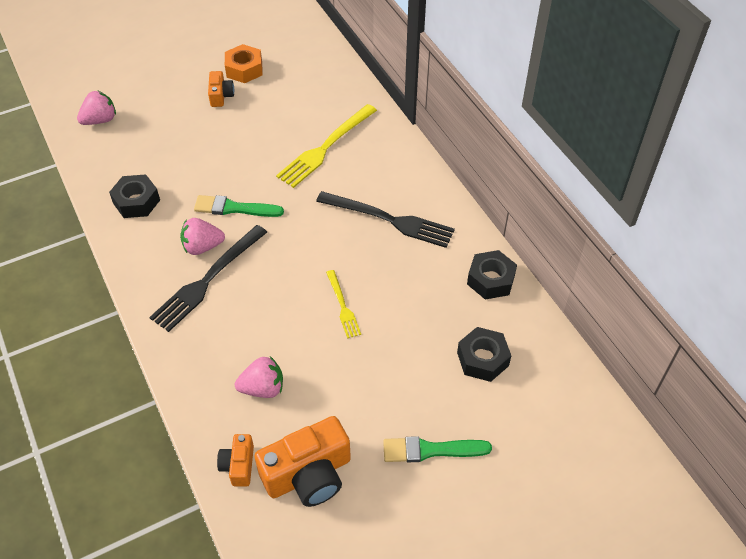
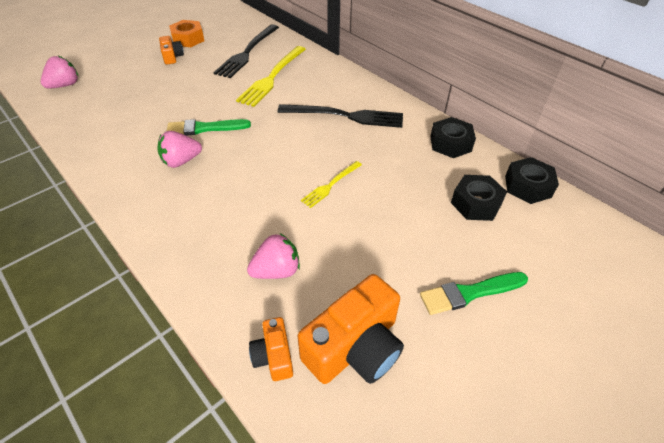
camera: 15 degrees left, 5 degrees down
(136, 201) = (109, 137): black nut -> black nut (527, 186)
(207, 280) = (193, 187): black fork -> black fork (247, 52)
(343, 306) = (330, 185): yellow fork -> yellow fork turned 75 degrees clockwise

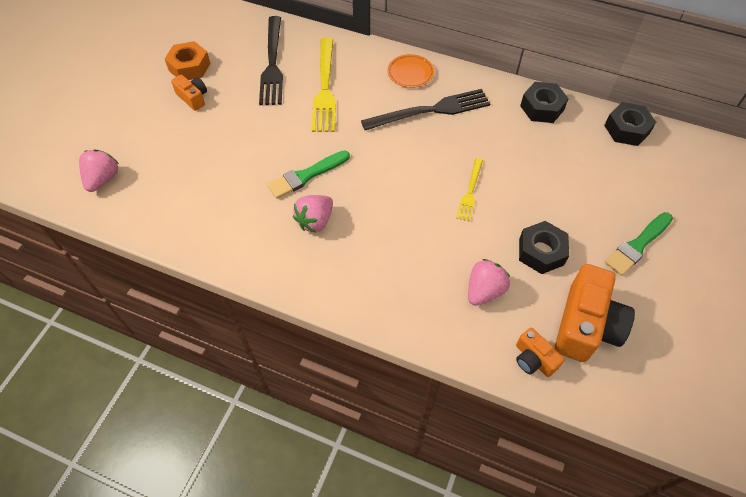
camera: 25 degrees left, 10 degrees up
(349, 87) = (410, 73): none -> orange plate
(476, 203) = (597, 162): black nut -> black nut (541, 252)

